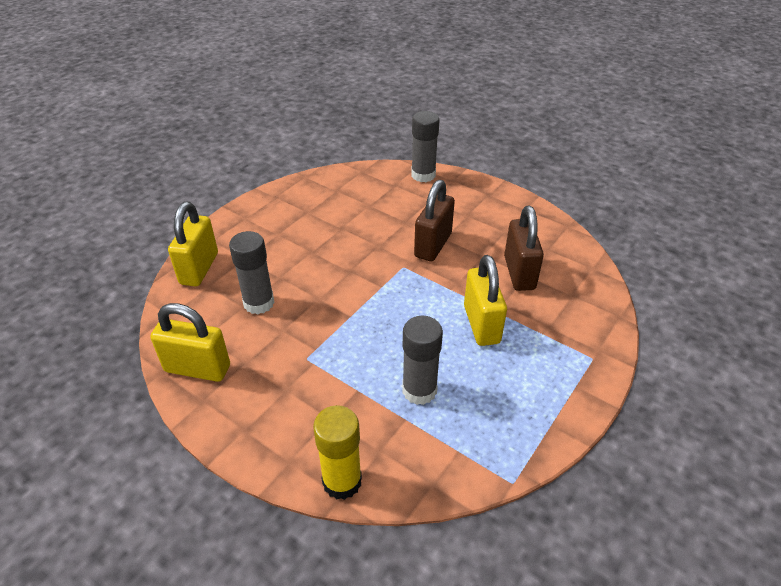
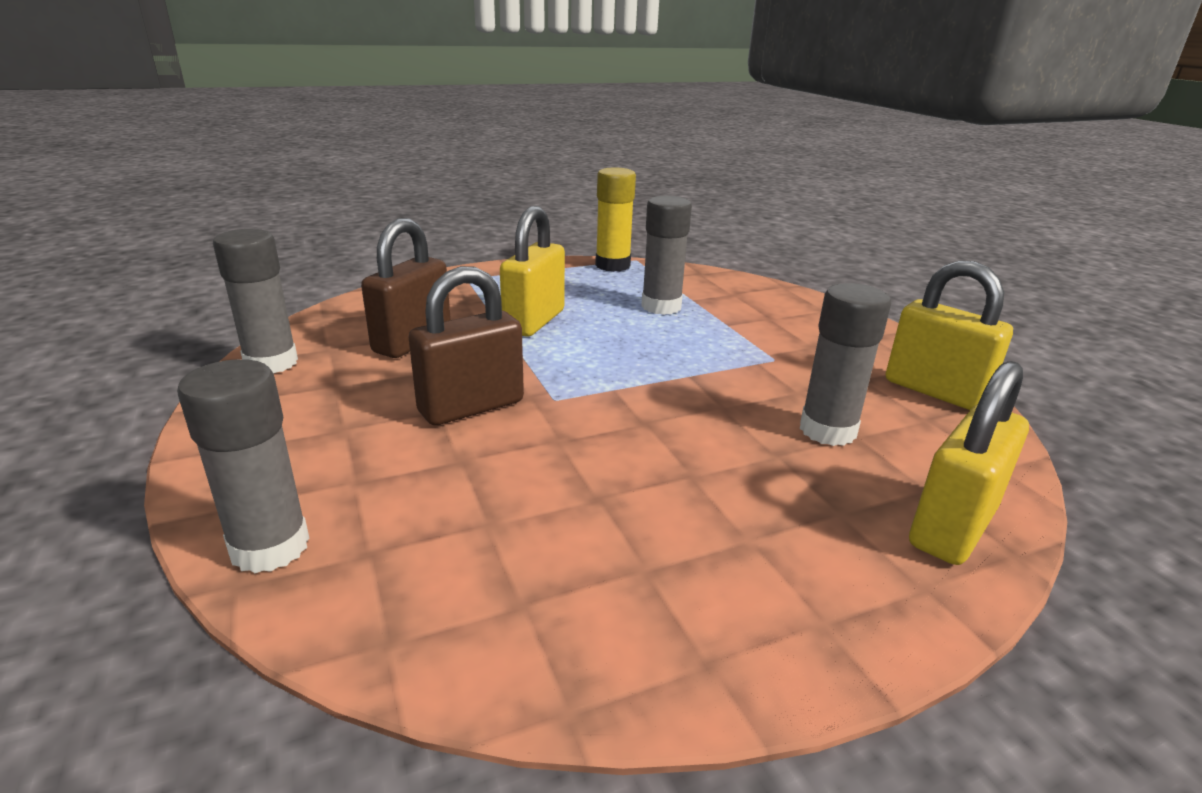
camera: 150 degrees left, 15 degrees down
(342, 481) = (778, 290): yellow glue stick -> yellow glue stick (612, 265)
(553, 229) = (271, 363): none -> grey glue stick

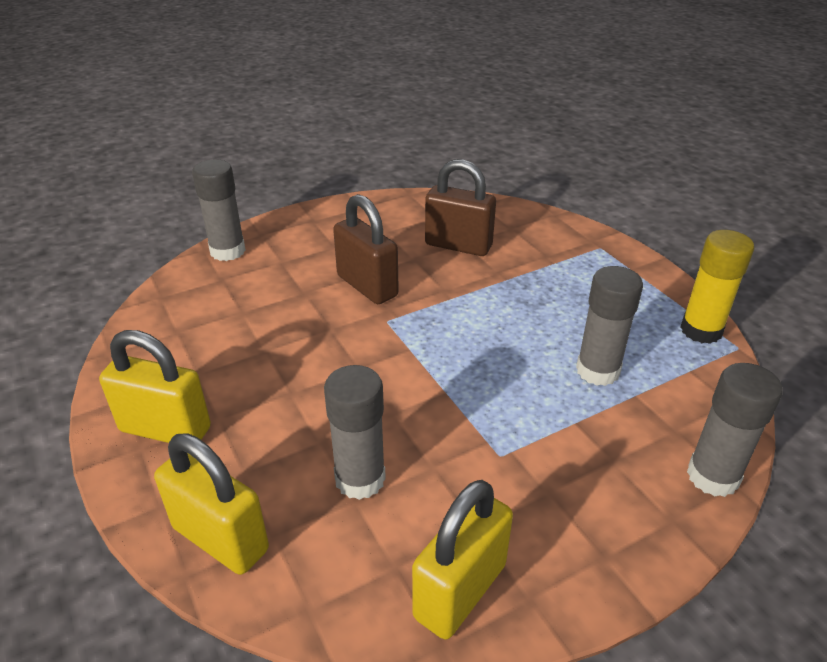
camera: 85 degrees right, 10 degrees up
(271, 363) = (408, 203): grey glue stick -> grey glue stick (713, 476)
(534, 321) = (520, 295): yellow padlock -> yellow padlock (165, 429)

